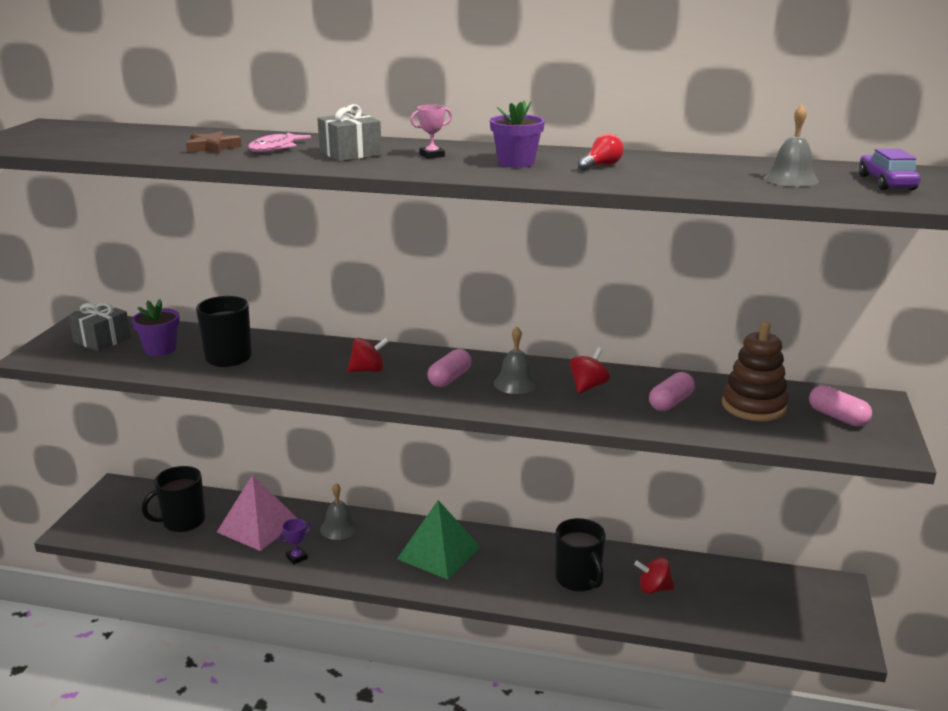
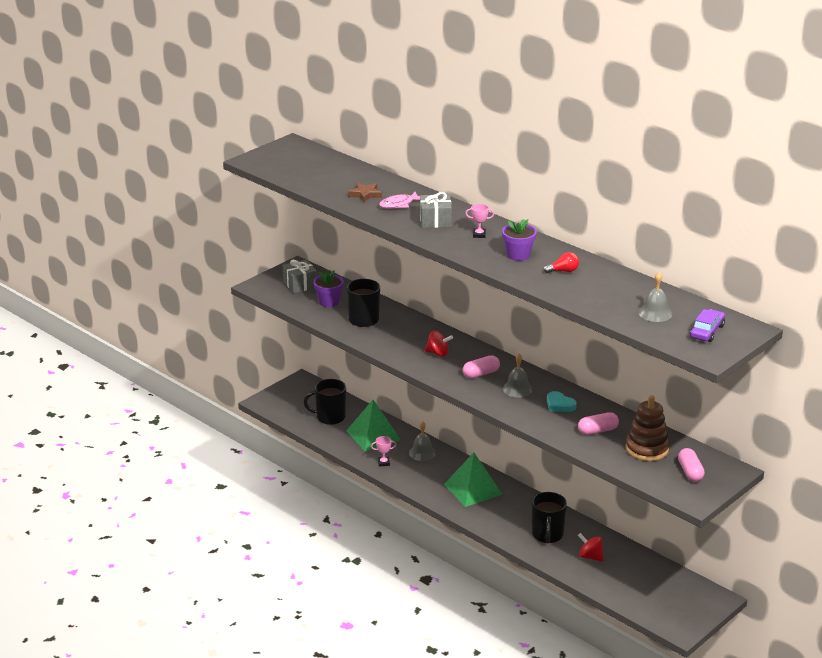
camera: 30 degrees right, 5 degrees up
(258, 526) = (373, 435): pink pyramid -> green pyramid
(297, 557) = (383, 463): purple trophy -> pink trophy
(588, 386) = (559, 404): red spinning top -> turquoise heart

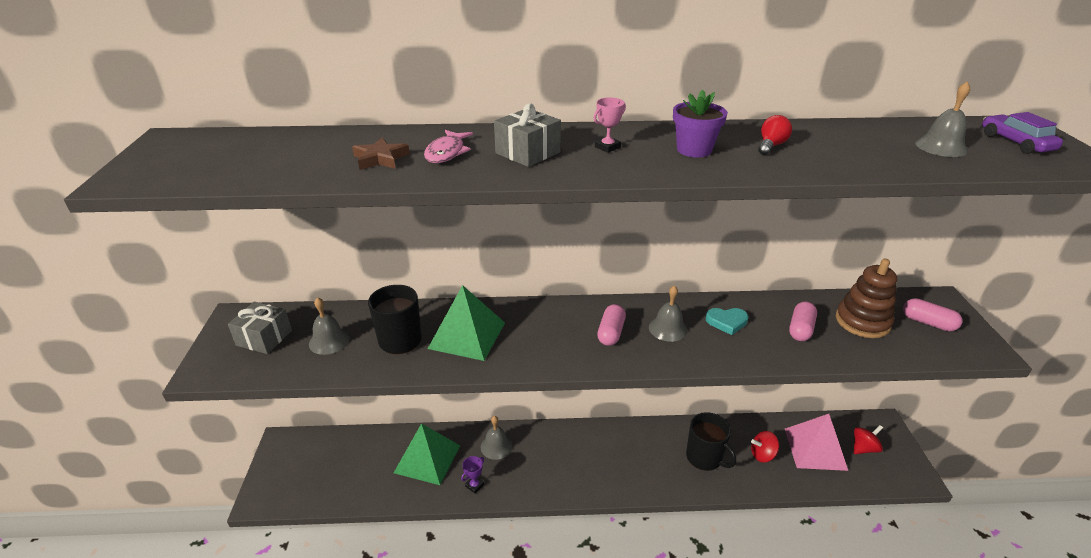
camera: 45 degrees left, 5 degrees up
(329, 302) = (329, 341): purple flower pot -> grey bell
(330, 417) = (358, 467): black mug -> none
(383, 463) = (474, 485): pink trophy -> purple trophy
(438, 353) = (536, 335): red spinning top -> red spinning top (864, 448)
(473, 489) = (588, 455): green pyramid -> green pyramid (467, 335)
(635, 576) = (815, 449): none -> pink pyramid

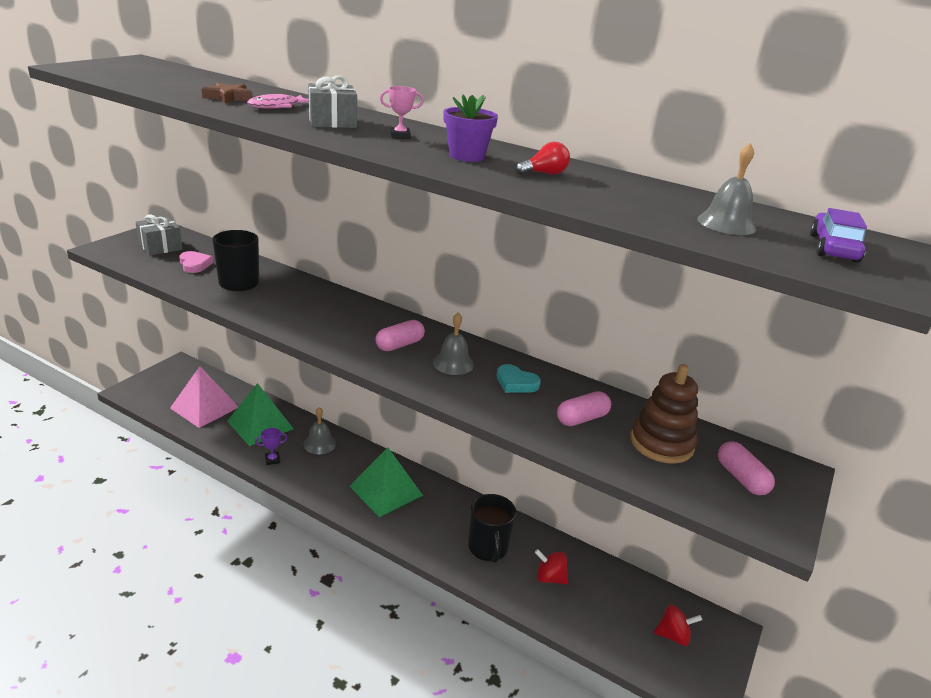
camera: 30 degrees right, 5 degrees down
(329, 341) = (195, 264): grey bell -> pink heart
(467, 335) = (288, 300): green pyramid -> green pyramid (386, 491)
(815, 449) = (614, 605): pink pyramid -> pink pyramid (205, 407)

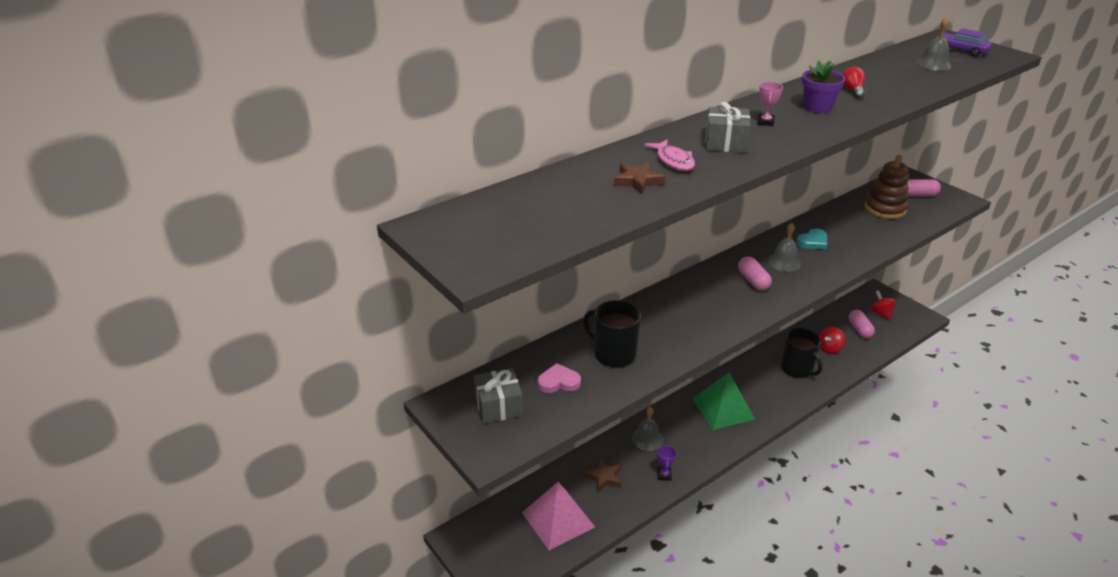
camera: 65 degrees left, 5 degrees up
(260, 425) = (604, 477): green pyramid -> brown star
(488, 548) = (797, 369): black mug -> black mug turned 45 degrees clockwise
(582, 419) = (859, 228): pink capsule -> pink capsule (859, 329)
(673, 635) = (880, 313): red spinning top -> red spinning top turned 45 degrees counterclockwise

